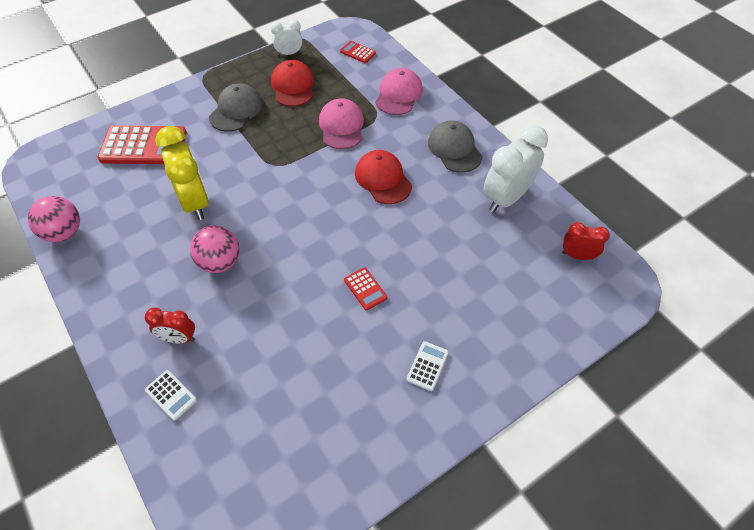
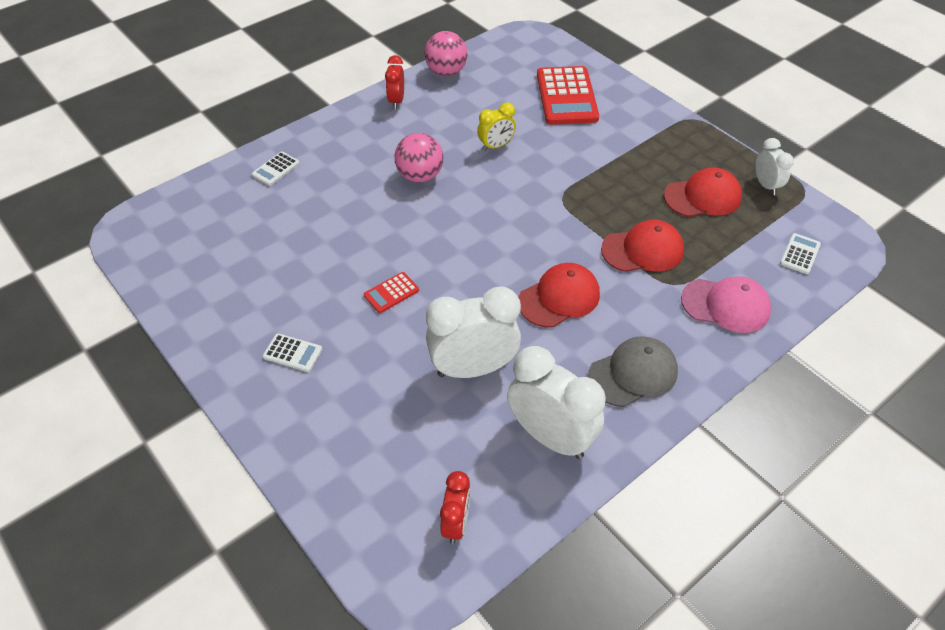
camera: 85 degrees right, 5 degrees down
(179, 338) = (332, 163): red clock -> red clock (396, 101)
(195, 202) = (496, 146): yellow clock -> yellow clock, size x0.54
(236, 110) = (642, 154): grey cap -> none
(341, 126) = (643, 250): pink cap -> red cap
(358, 52) = (800, 254): red calculator -> white calculator
(447, 237) = (473, 368): none -> white clock

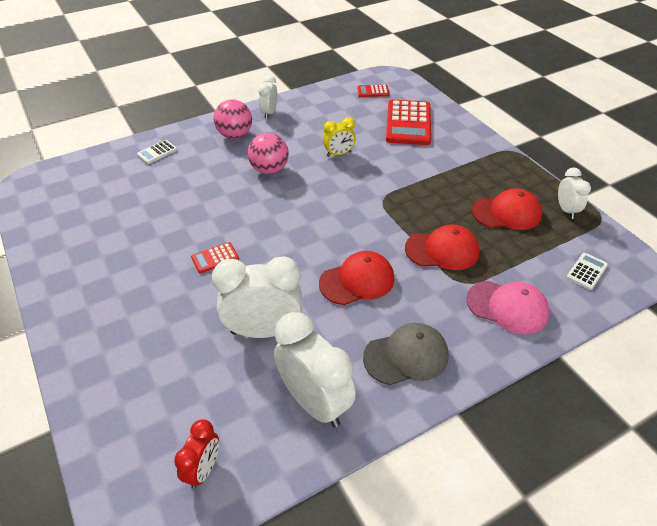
camera: 10 degrees right, 5 degrees down
(292, 353) = (116, 296): white calculator -> none
(396, 101) = (269, 113): red clock -> white clock
(446, 72) = (315, 96): pink ball -> pink ball (235, 135)
(514, 58) = (373, 91): none -> red calculator

